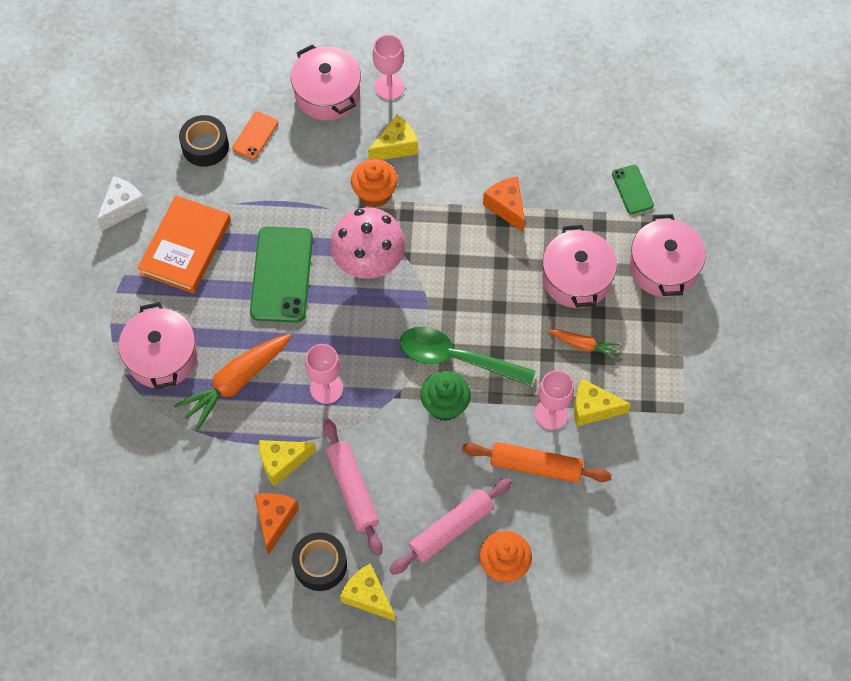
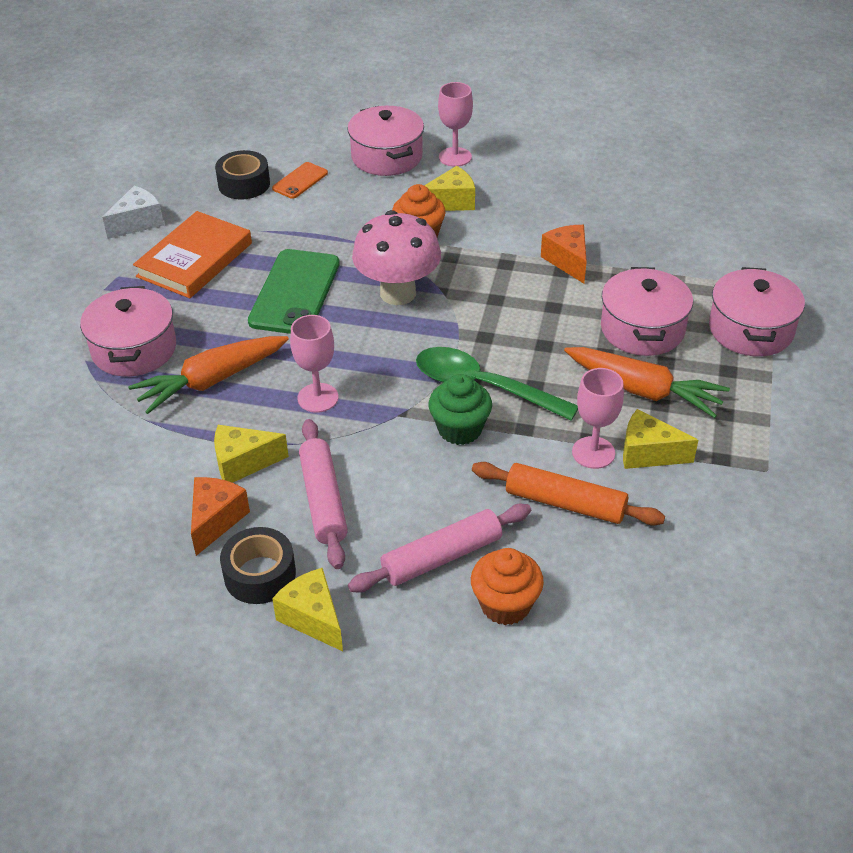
camera: 10 degrees right, 20 degrees down
(583, 345) = (643, 390): orange carrot -> orange carrot, size x1.88
(632, 189) = (718, 260): green phone -> none

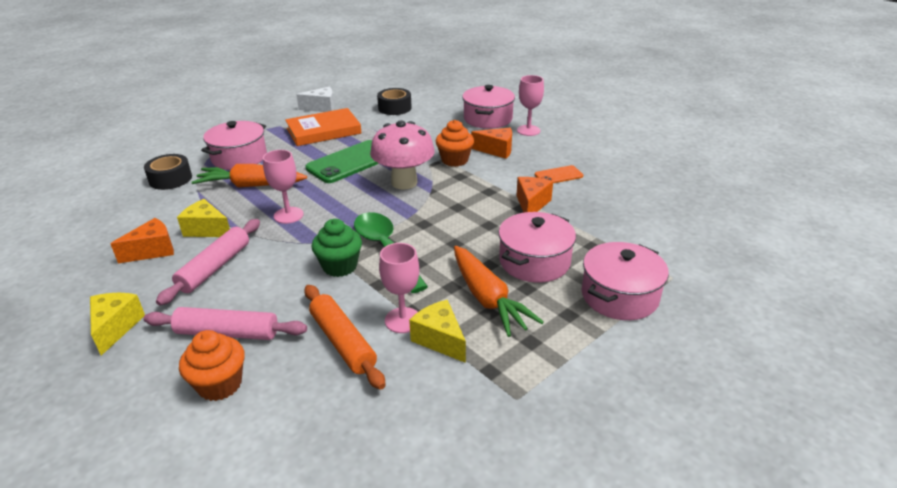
camera: 35 degrees right, 10 degrees down
(260, 575) = (129, 289): black tape -> black tape (170, 179)
(300, 181) = (425, 115): orange phone -> orange phone (558, 175)
(451, 202) = (497, 150): yellow cheese -> orange cheese

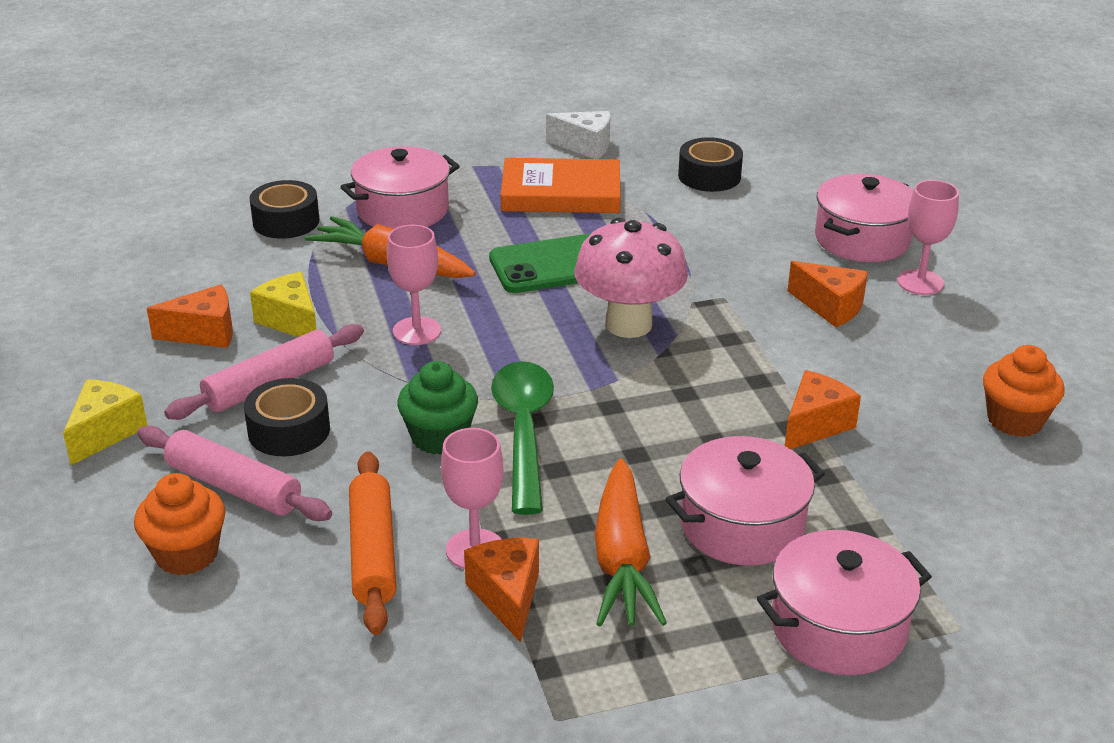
camera: 25 degrees right, 0 degrees up
(244, 289) = (289, 431): none -> black tape
(439, 339) = (507, 596): yellow cheese -> orange cheese
(454, 160) = (742, 306): orange cupcake -> orange cupcake (1015, 420)
(558, 175) = (906, 386): orange phone -> none

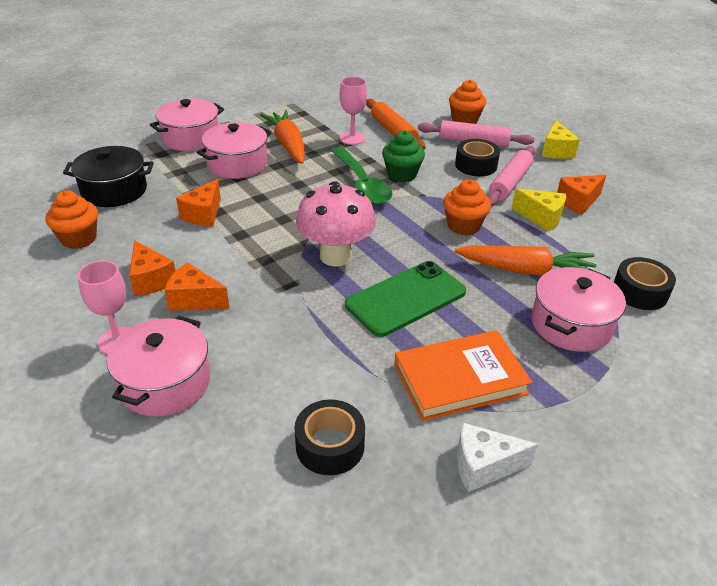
camera: 160 degrees right, 5 degrees up
(417, 331) = (463, 226): pink goblet -> orange cupcake
(507, 596) = (329, 127): orange cheese -> orange cheese (151, 280)
(982, 506) = (114, 191): none -> black pot

